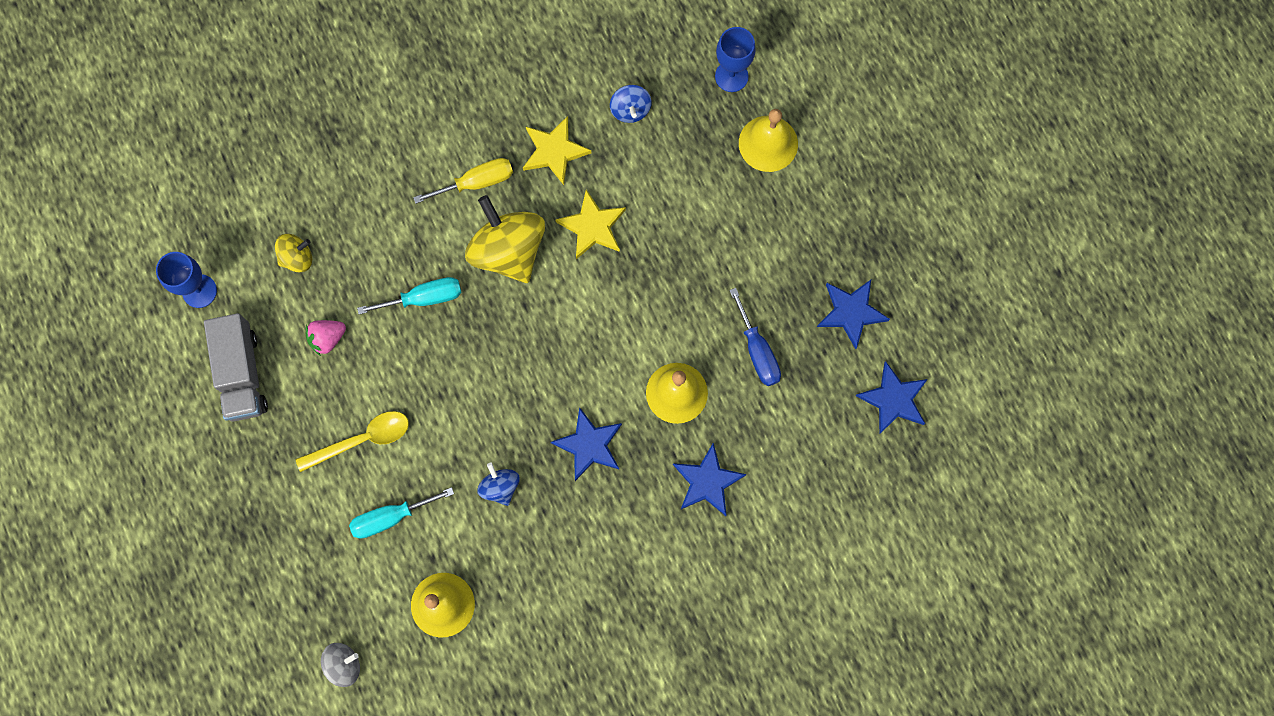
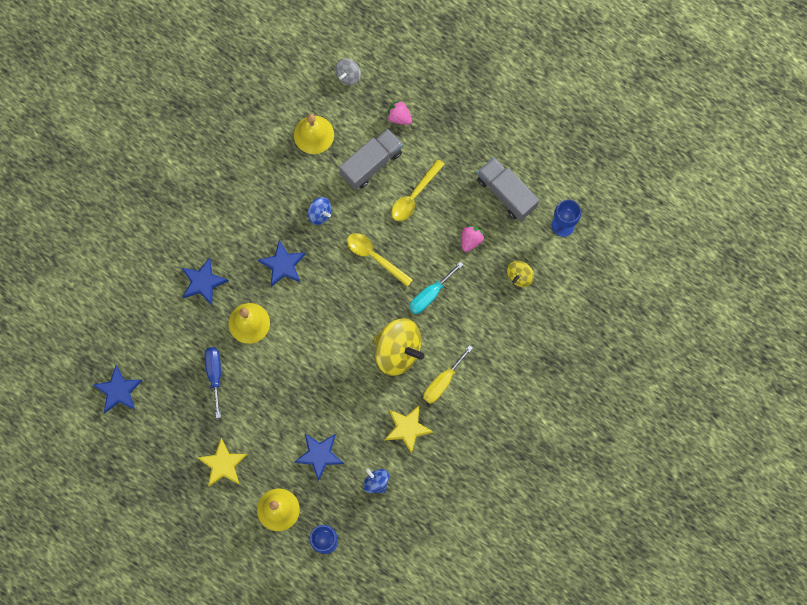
camera: 150 degrees right, 0 degrees up
(313, 562) = (399, 117): none -> pink strawberry
(391, 517) = (371, 163): turquoise screwdriver -> grey truck
(464, 387) = (374, 257): none -> yellow spoon
(592, 227) = (356, 394): yellow star -> yellow star (223, 464)
(757, 351) = (214, 374): blue screwdriver -> blue screwdriver turned 45 degrees clockwise
(851, 312) = (170, 429): blue star -> blue star (319, 455)

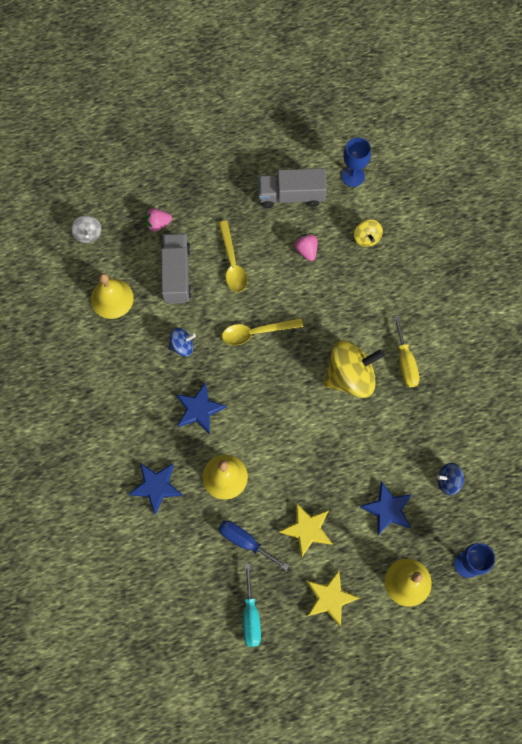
camera: 50 degrees left, 5 degrees down
(118, 391) = (189, 638): blue star -> none
(407, 428) = (422, 420): yellow star -> yellow star (307, 529)
(430, 295) = (324, 315): turquoise screwdriver -> turquoise screwdriver (251, 616)

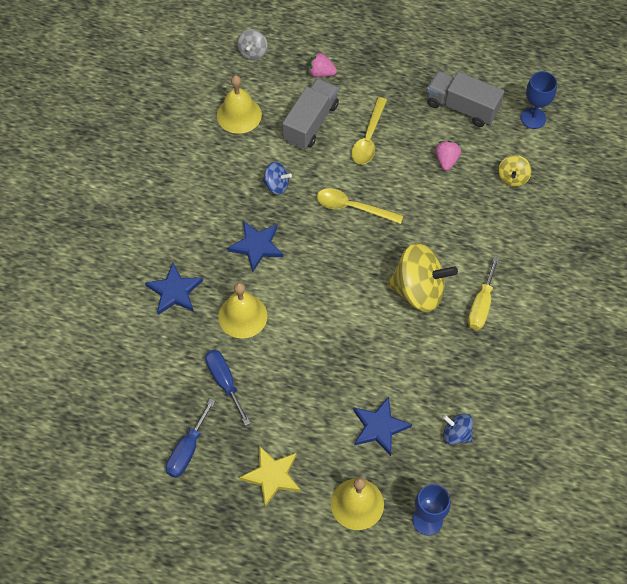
camera: 30 degrees right, 10 degrees down
(251, 616) = (187, 450): turquoise screwdriver -> blue screwdriver
(307, 529) = (289, 403): yellow star -> none

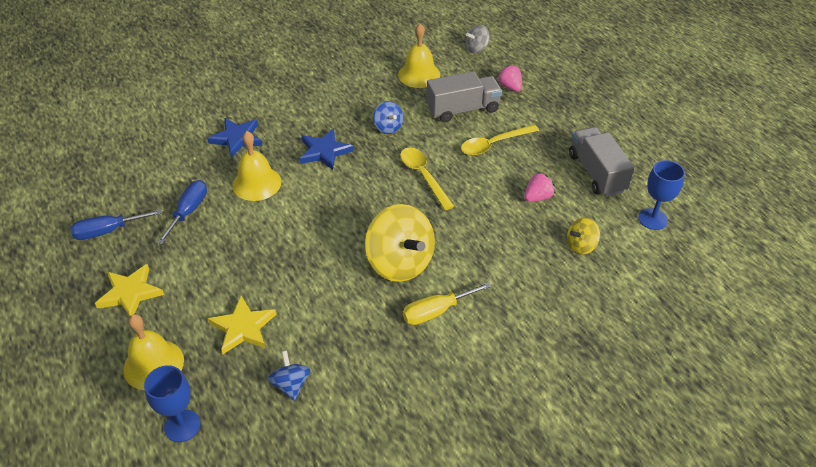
camera: 45 degrees right, 15 degrees down
(379, 427) = (243, 327): blue star -> yellow star

